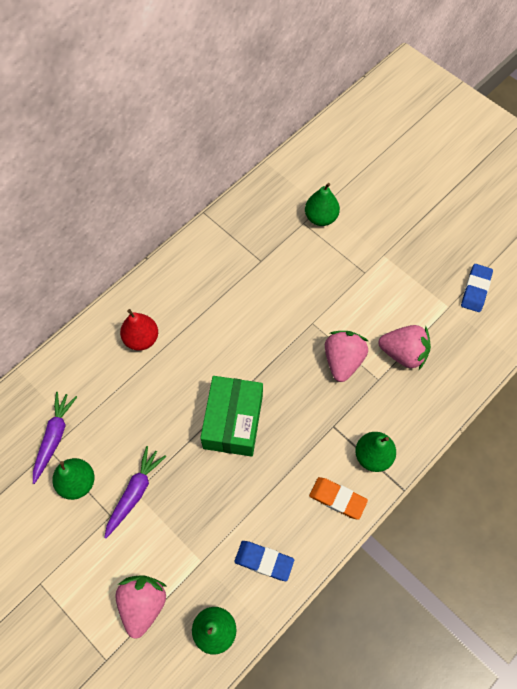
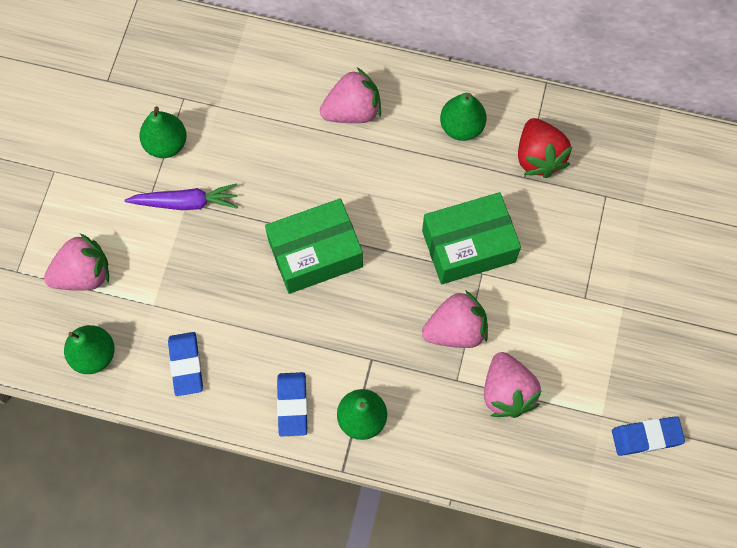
camera: 60 degrees right, 5 degrees up
(54, 437) = (198, 95): purple carrot -> none
(141, 339) = (352, 111): red pear -> pink strawberry
(252, 245) = (538, 157): none -> red strawberry
(288, 320) = (468, 246): none -> green box
(321, 218) = (626, 211): green pear -> green pear (461, 127)
(337, 499) = (292, 405): orange eraser -> blue eraser

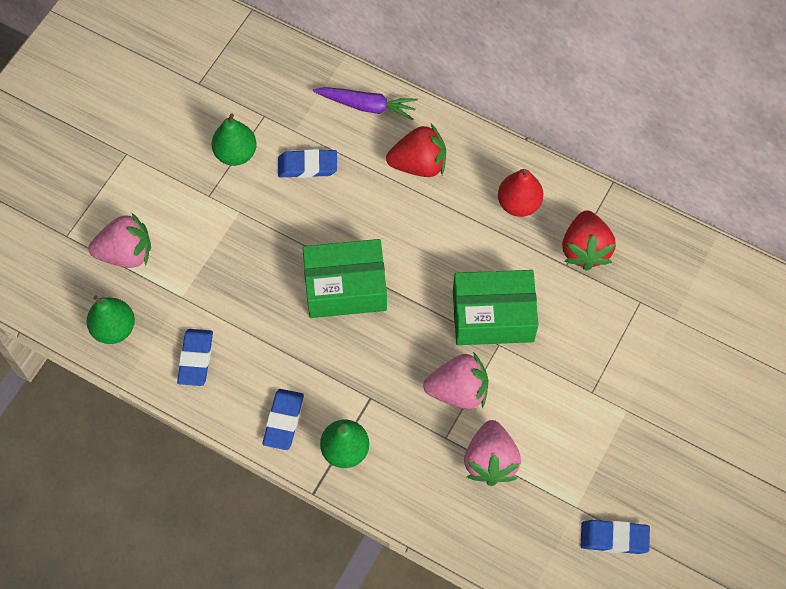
camera: 15 degrees right, 5 degrees down
(186, 202) = (238, 211): purple carrot -> purple carrot (367, 106)
(242, 139) = (307, 166): none -> blue eraser
(352, 111) = (419, 164): pink strawberry -> red strawberry
(461, 127) = (518, 204): green pear -> red pear

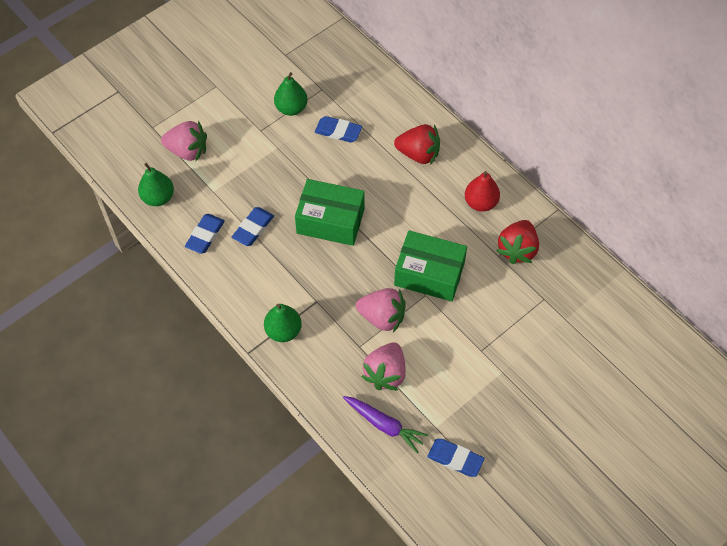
camera: 20 degrees right, 5 degrees down
(283, 421) = (248, 297): blue eraser -> blue eraser (253, 228)
(367, 106) = (397, 104): purple carrot -> purple carrot (384, 425)

